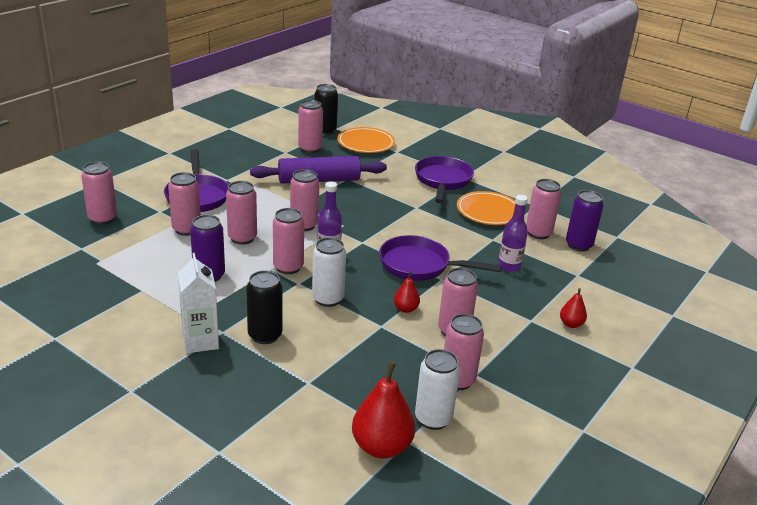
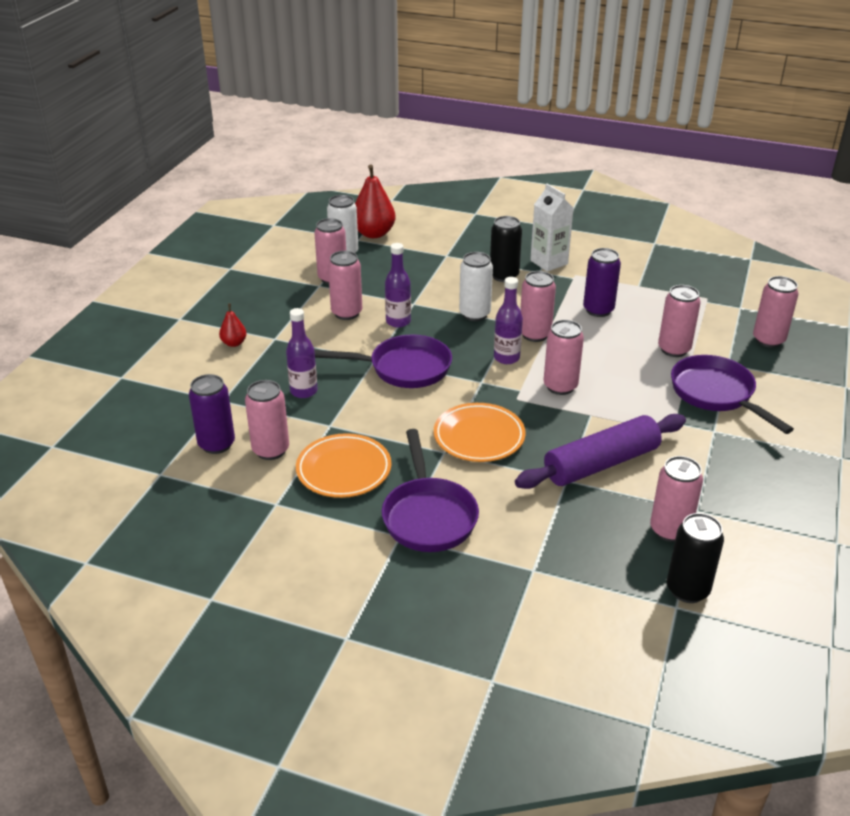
camera: 165 degrees right, 5 degrees up
(242, 238) = (608, 354): pink can -> none
(366, 144) = (595, 574): orange plate -> orange plate (479, 437)
(406, 309) = (398, 322): red pear -> purple bottle

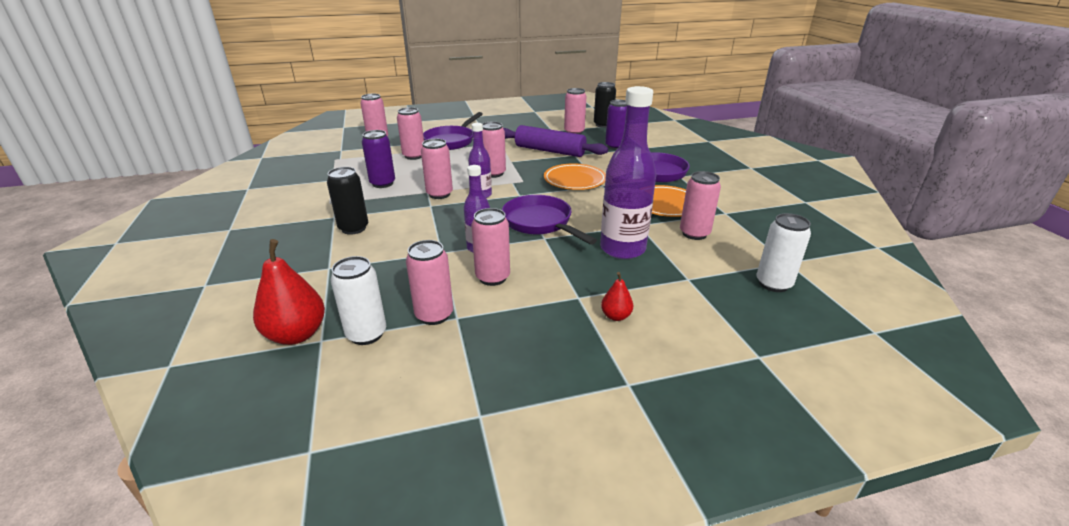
camera: 125 degrees left, 5 degrees down
(216, 444) = (727, 255): purple can -> purple can (615, 146)
(303, 391) = (622, 249): purple bottle -> purple bottle, size x1.81
(474, 314) = (433, 221): white can -> white can (773, 284)
(549, 262) = (312, 217): white carton -> none

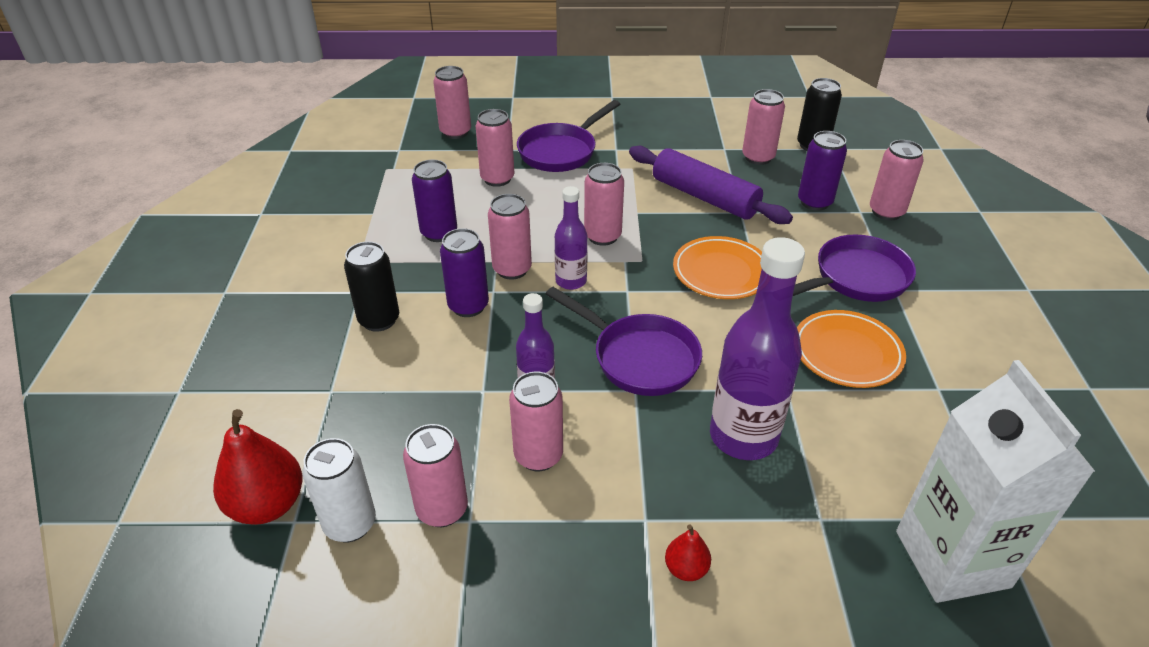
camera: 15 degrees right, 10 degrees up
(416, 214) = (468, 306): none -> purple can
(540, 223) = (639, 358): purple pan -> purple pan turned 150 degrees clockwise
(694, 233) = (868, 425): pink can -> pink can (886, 212)
(773, 284) = (952, 559): white can -> white carton

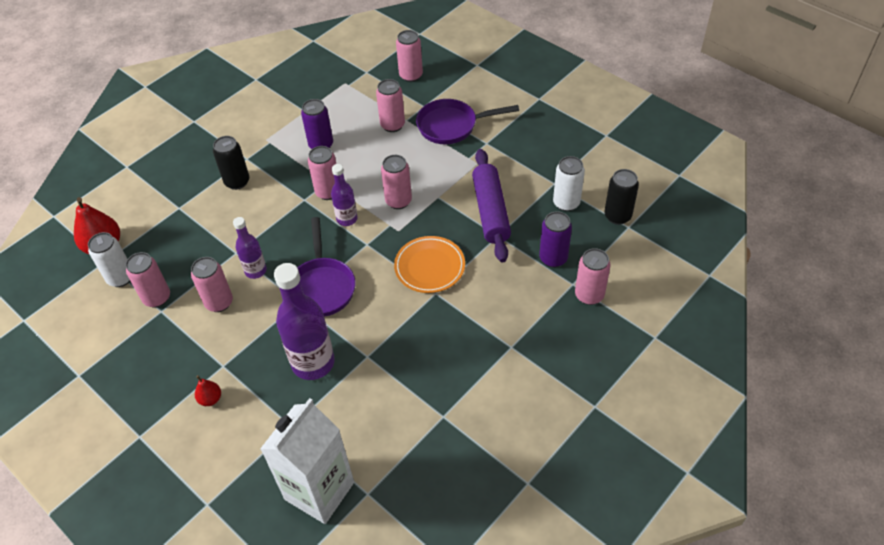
camera: 45 degrees right, 10 degrees up
(468, 306) = (283, 201): purple can -> none
(758, 157) = (566, 203): pink can -> white can
(847, 353) = (426, 361): orange plate -> none
(855, 279) = (498, 324): purple pan -> none

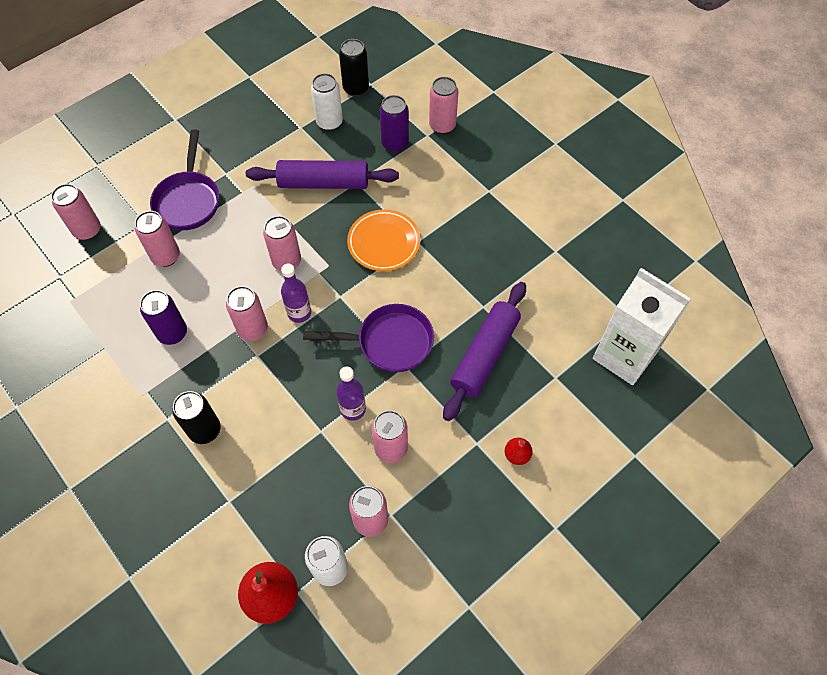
camera: 85 degrees left, 10 degrees up
(313, 363) = (484, 355): purple bottle -> purple rolling pin

